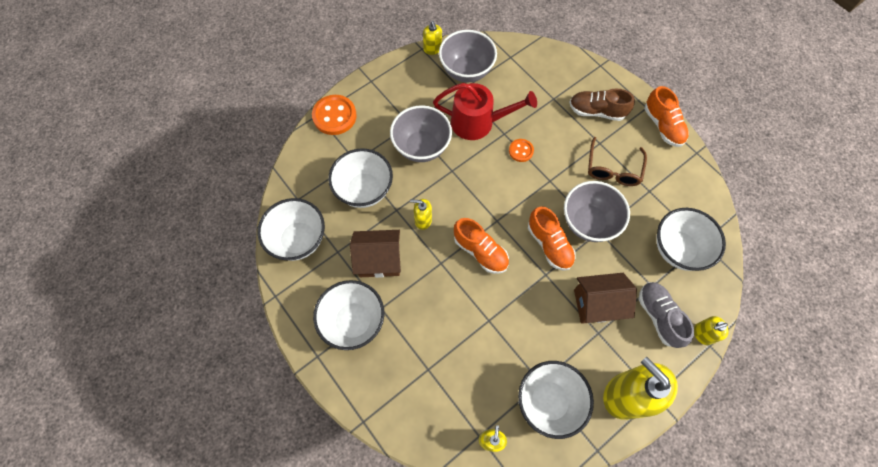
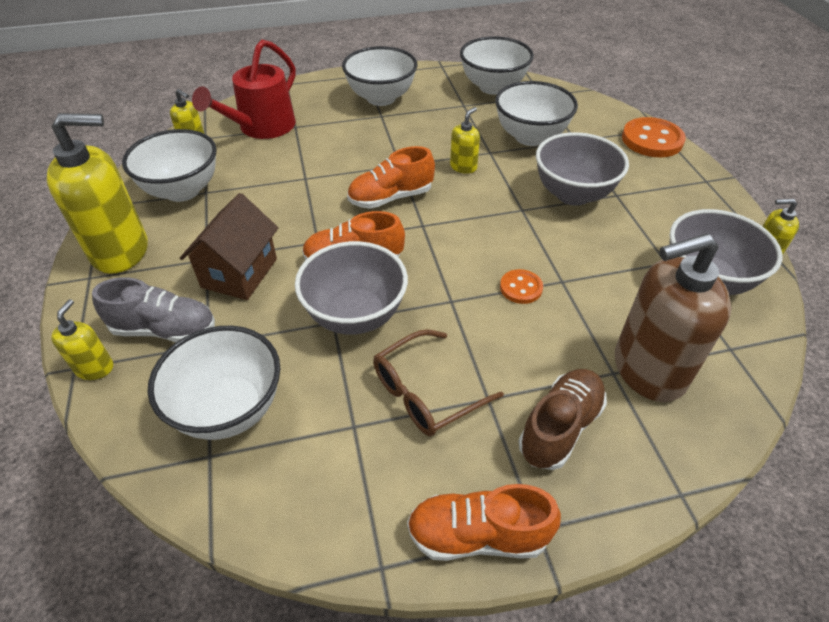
camera: 115 degrees right, 20 degrees down
(379, 260) = (434, 126): brown house -> none
(478, 122) = (594, 259): red watering can -> red watering can (262, 127)
(543, 85) = (648, 370): none -> brown soap dispenser
(613, 169) = (426, 392): brown glasses -> brown glasses turned 75 degrees counterclockwise

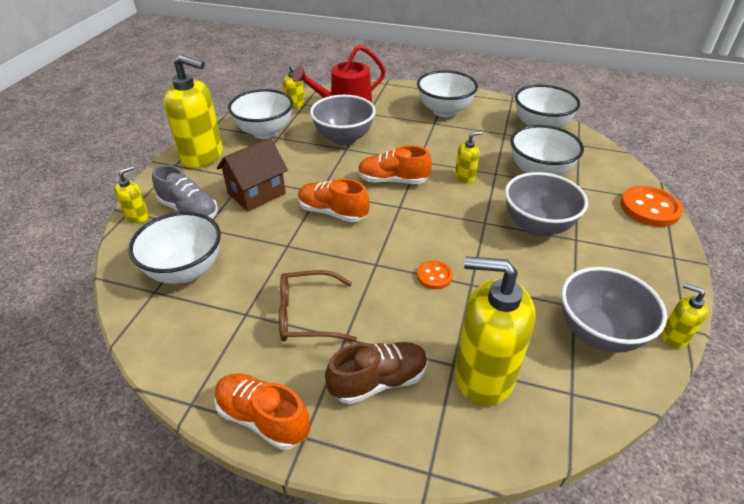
camera: 30 degrees right, 5 degrees down
(355, 315) = (304, 247): grey bowl -> grey bowl (344, 138)
(648, 370) = (483, 375): brown soap dispenser -> yellow soap dispenser

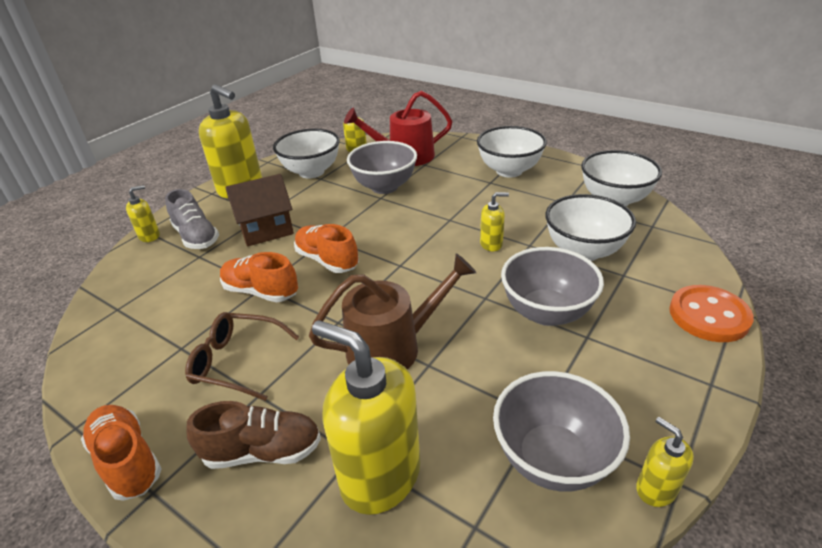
camera: 20 degrees right, 5 degrees down
(185, 270) = (156, 294): white bowl -> none
(392, 180) = (409, 236): orange shoe -> orange shoe (261, 291)
(434, 276) = (392, 347): orange button -> brown watering can

